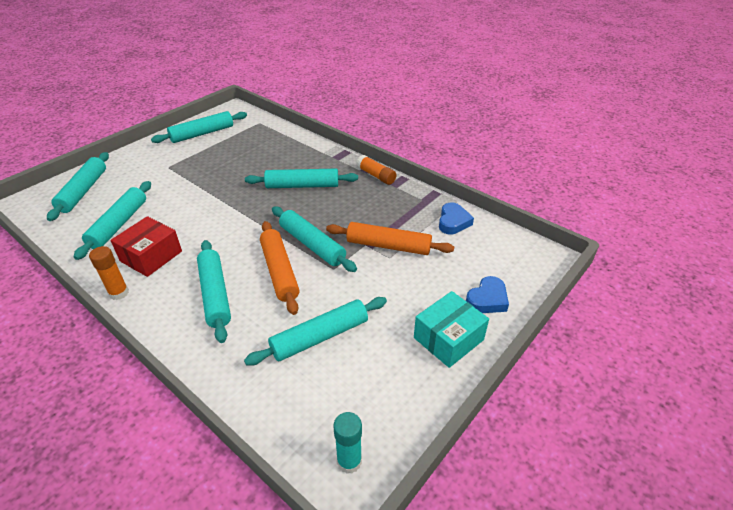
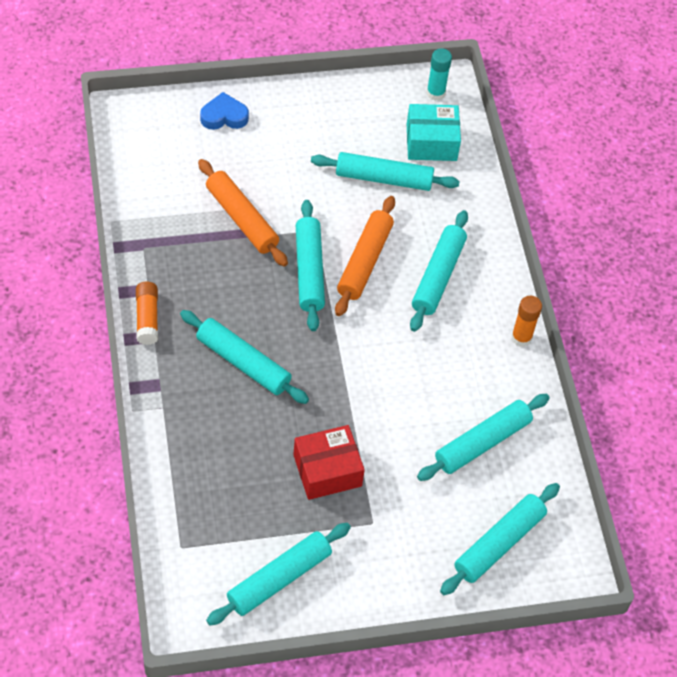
camera: 145 degrees left, 15 degrees up
(151, 256) = (471, 366): red box -> red box (327, 470)
(202, 133) = (279, 579): turquoise rolling pin -> turquoise rolling pin turned 45 degrees counterclockwise
(448, 339) = (291, 112): turquoise box -> turquoise box (431, 142)
(453, 222) = (150, 200): blue heart -> none

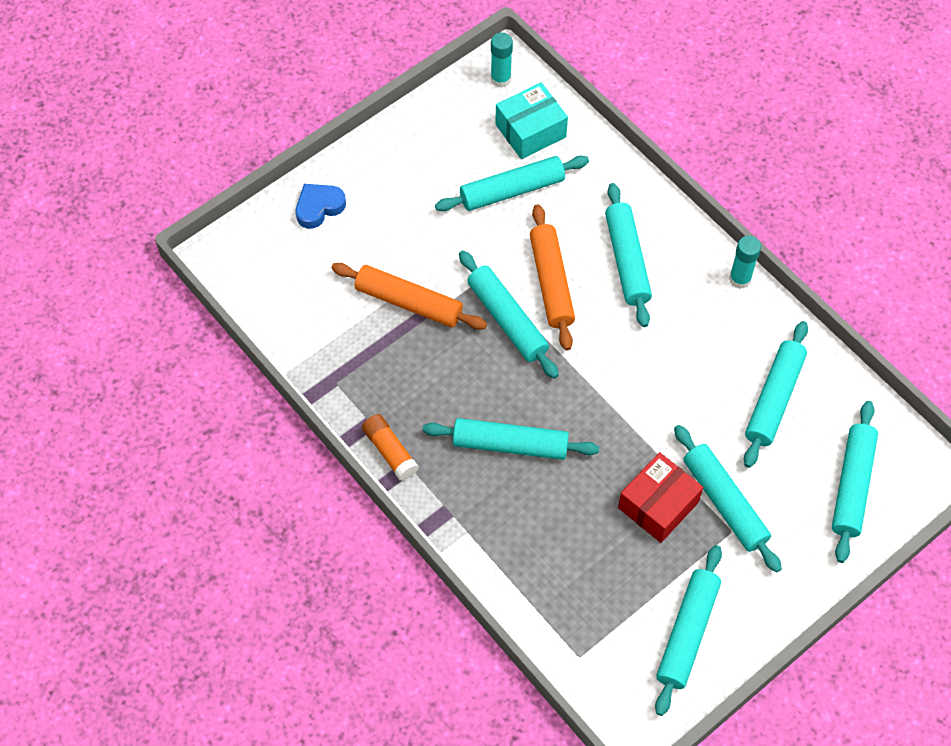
camera: 25 degrees left, 5 degrees up
(383, 498) = (725, 502): none -> turquoise rolling pin
(521, 338) = (740, 279): orange glue stick -> turquoise glue stick

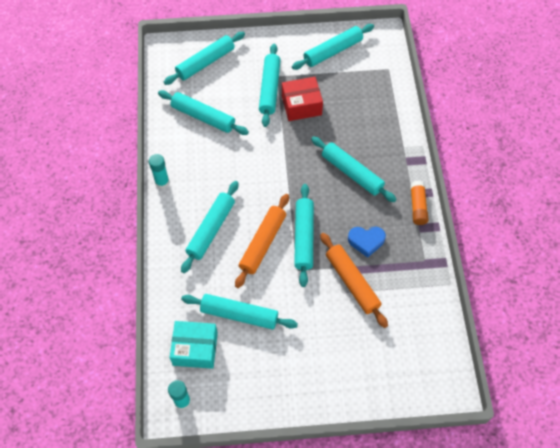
camera: 145 degrees left, 0 degrees up
(319, 207) = (366, 382): blue heart -> blue heart (366, 241)
(774, 399) = (203, 117): turquoise rolling pin -> turquoise rolling pin turned 60 degrees clockwise

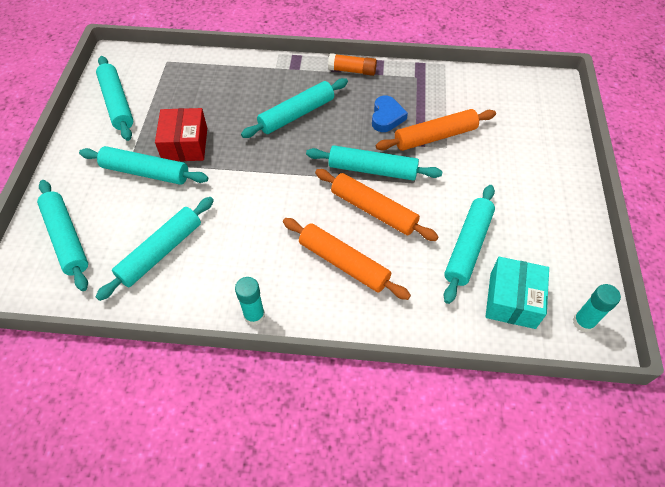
camera: 80 degrees left, 5 degrees down
(211, 229) = (343, 263): turquoise rolling pin -> orange rolling pin

